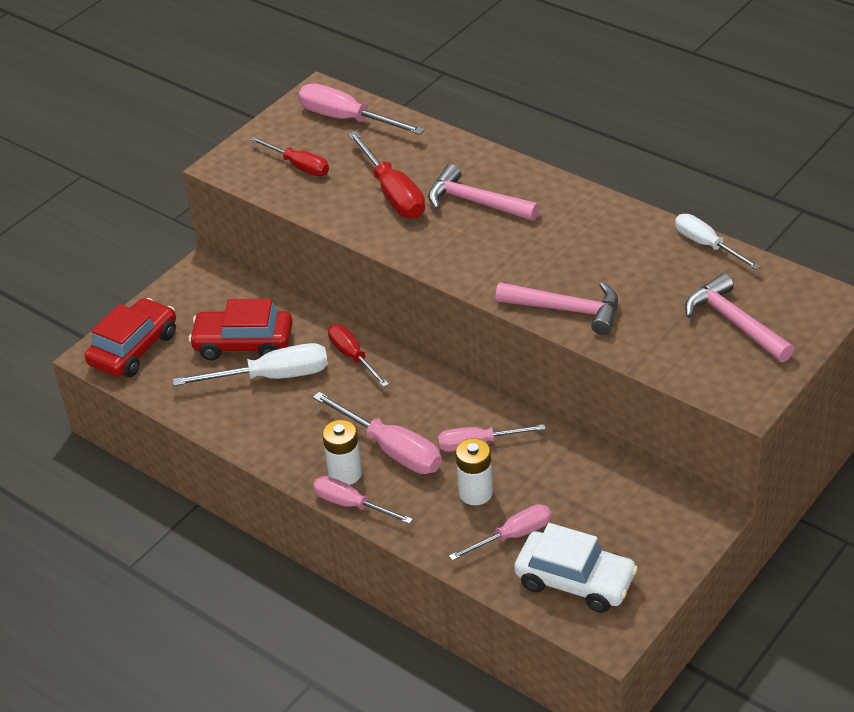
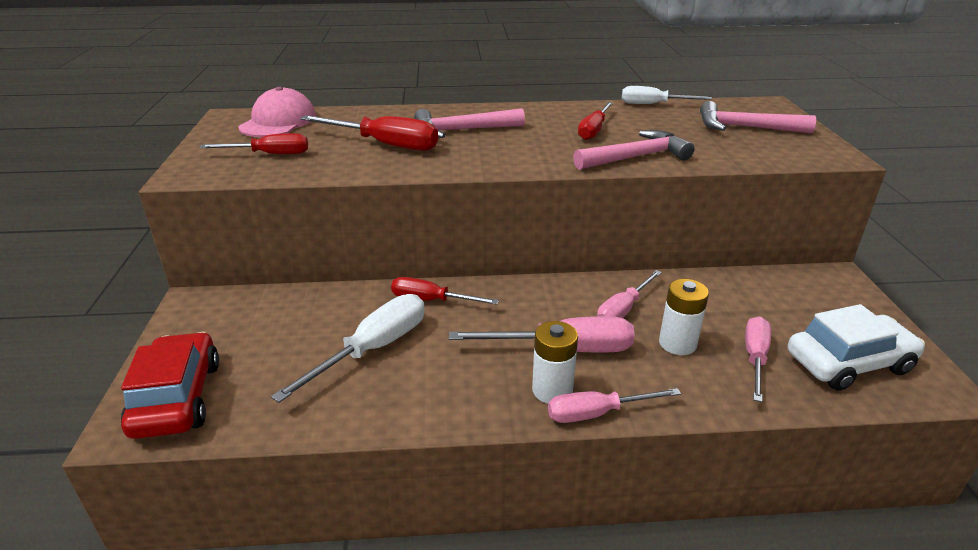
camera: 45 degrees left, 10 degrees down
(243, 343) = (309, 337): red car -> none
(347, 119) = (278, 122): pink screwdriver -> pink cap
(587, 257) = (594, 130): none -> red screwdriver

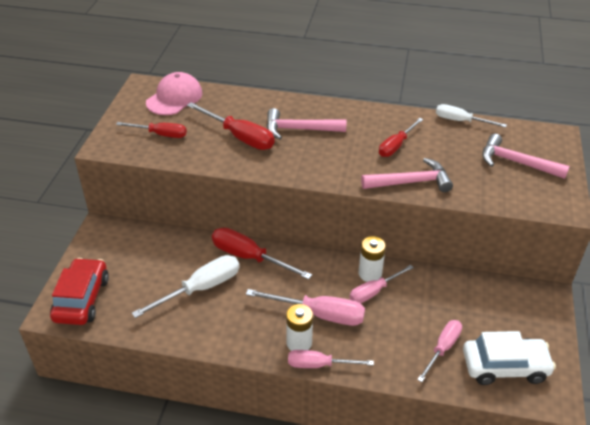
camera: 15 degrees right, 10 degrees up
(431, 300) = (249, 257): red screwdriver -> red screwdriver, size x1.50
(677, 343) = (396, 326): white battery -> white battery (370, 273)

